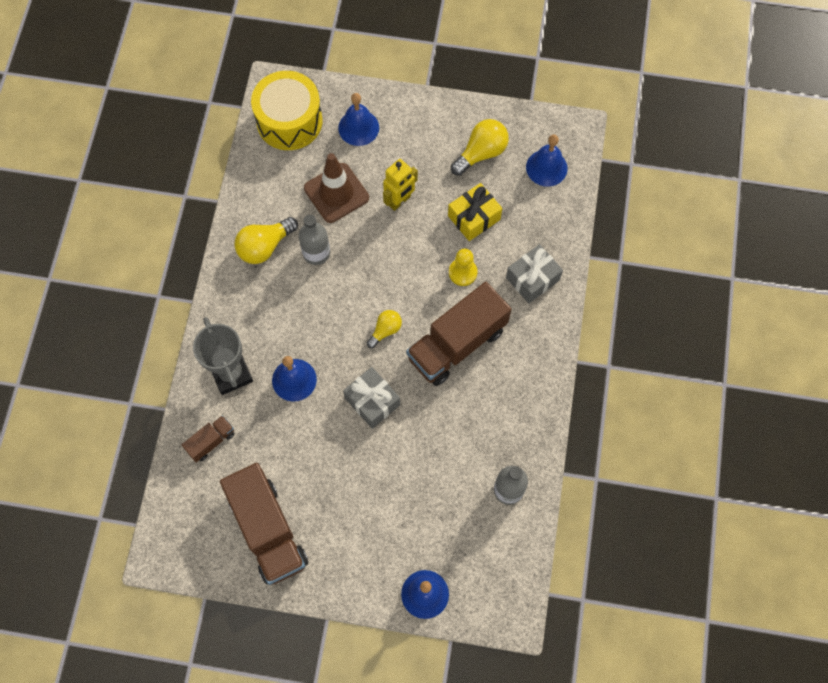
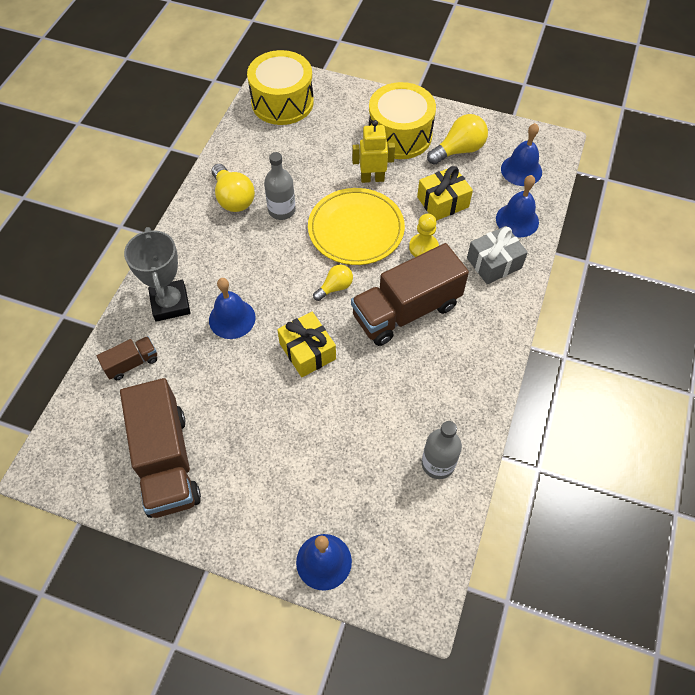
camera: 10 degrees right, 10 degrees down
(264, 246) = (233, 198): yellow light bulb -> yellow light bulb turned 90 degrees counterclockwise
(336, 193) = (312, 164): brown traffic cone -> none
(358, 127) = (345, 115): blue bell -> blue bell (517, 220)
(372, 401) = (307, 351): grey gift -> yellow gift
(394, 263) = (356, 229): none -> yellow plate
(399, 201) = (372, 178): yellow robot -> yellow robot turned 150 degrees counterclockwise
(418, 144) = (399, 135): none -> yellow drum

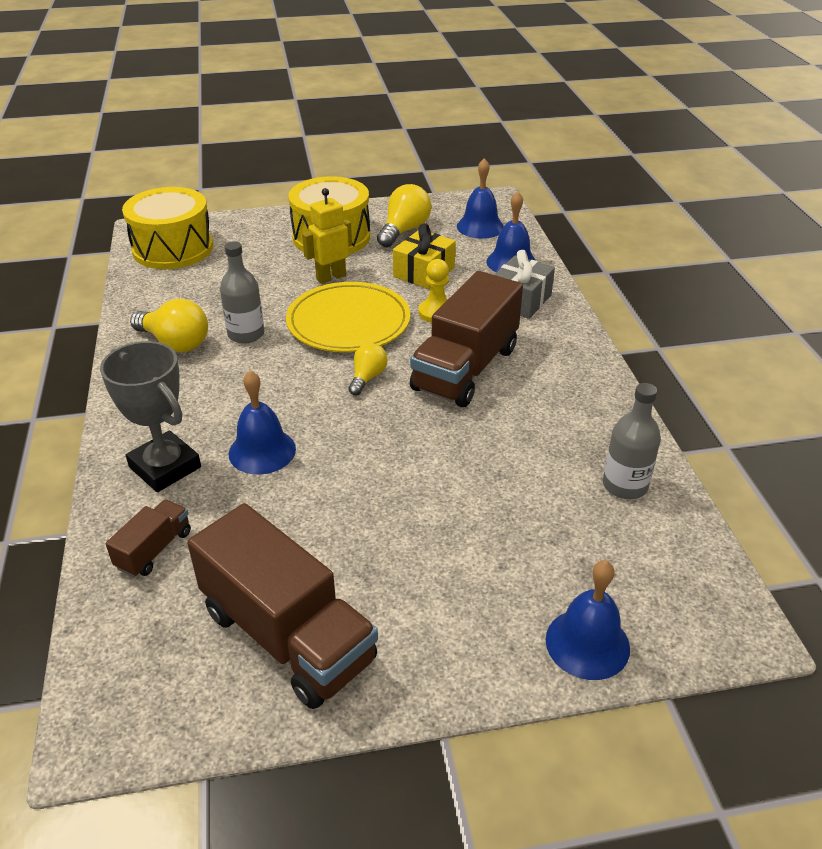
camera: 30 degrees left, 20 degrees down
(307, 351) = (384, 445): yellow gift -> none

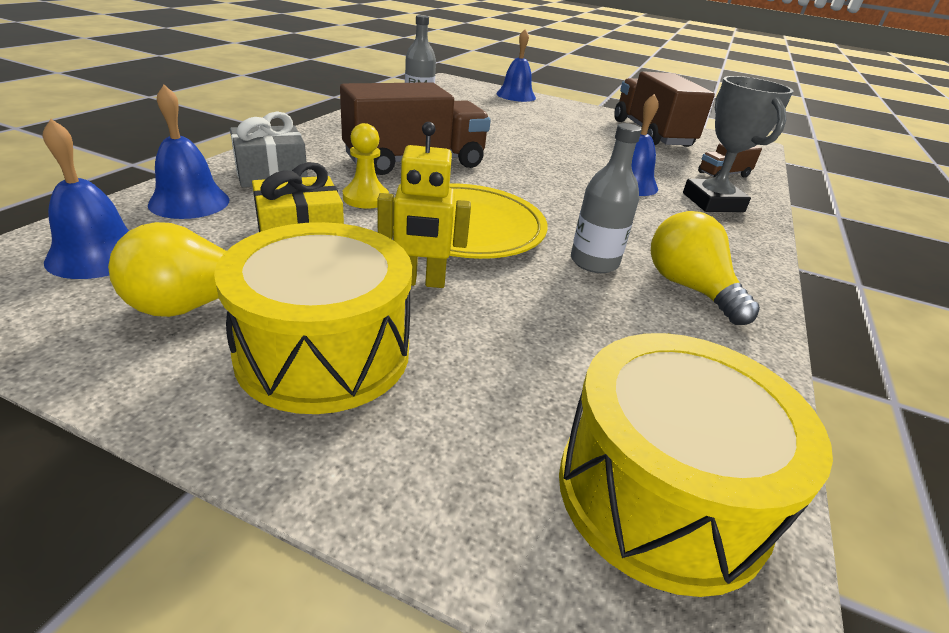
camera: 150 degrees left, 5 degrees down
(367, 378) = (503, 186): yellow light bulb -> none

